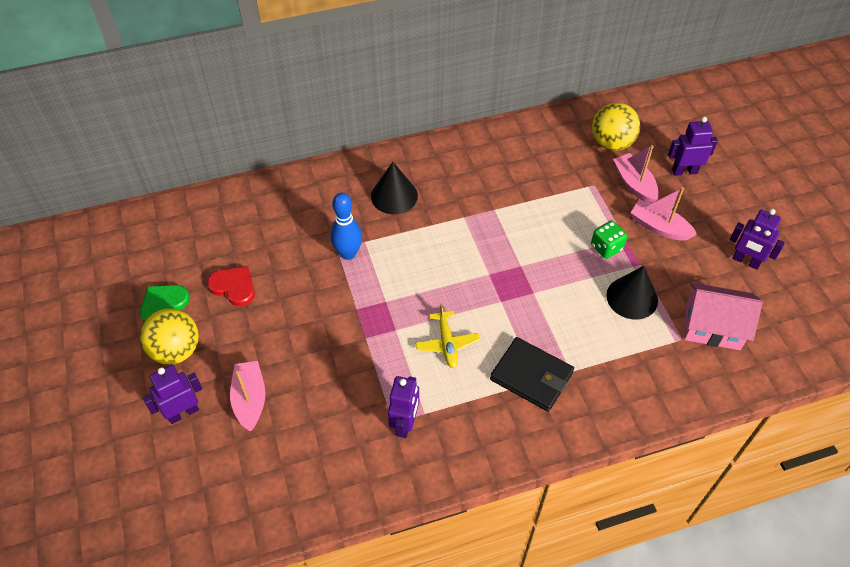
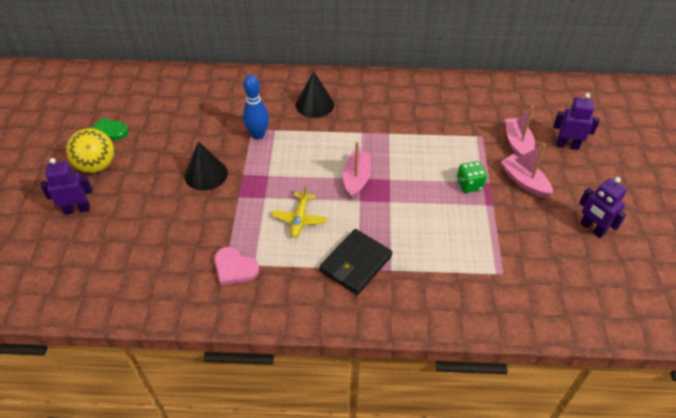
camera: 20 degrees right, 5 degrees down
(234, 287) = (162, 135): red heart -> none
(250, 400) = (129, 215): pink boat -> pink boat (356, 179)
(405, 424) = (234, 268): purple robot -> pink heart
(531, 376) = (356, 263): black wallet -> black wallet turned 75 degrees clockwise
(611, 143) = (512, 109): yellow ball -> none
(632, 297) = (473, 229): black cone -> black cone (206, 174)
(712, 327) = (536, 272): pink house -> none

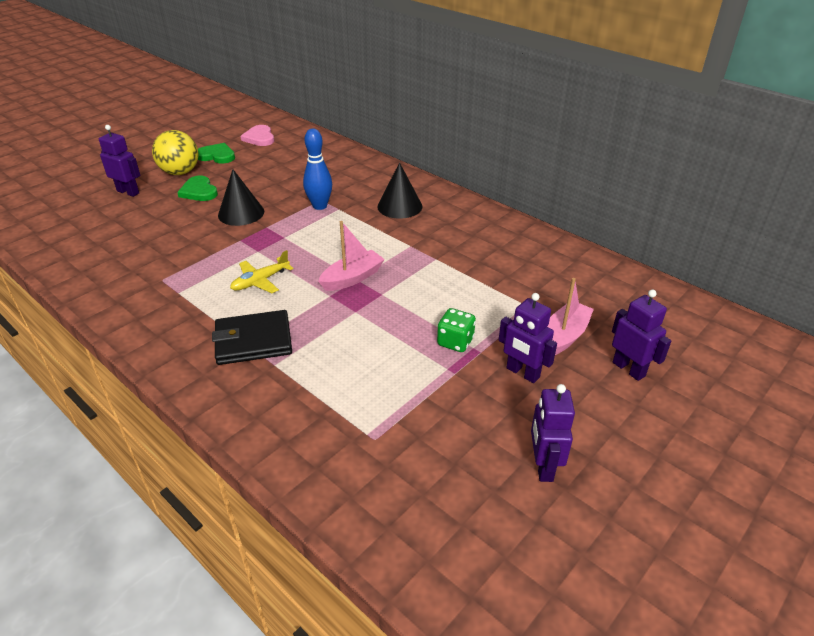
camera: 40 degrees right, 10 degrees down
(142, 174) = (199, 191): none -> green heart
(234, 268) = (162, 286): pink heart -> pink heart (259, 138)
(524, 181) = (522, 373): pink boat -> purple robot

